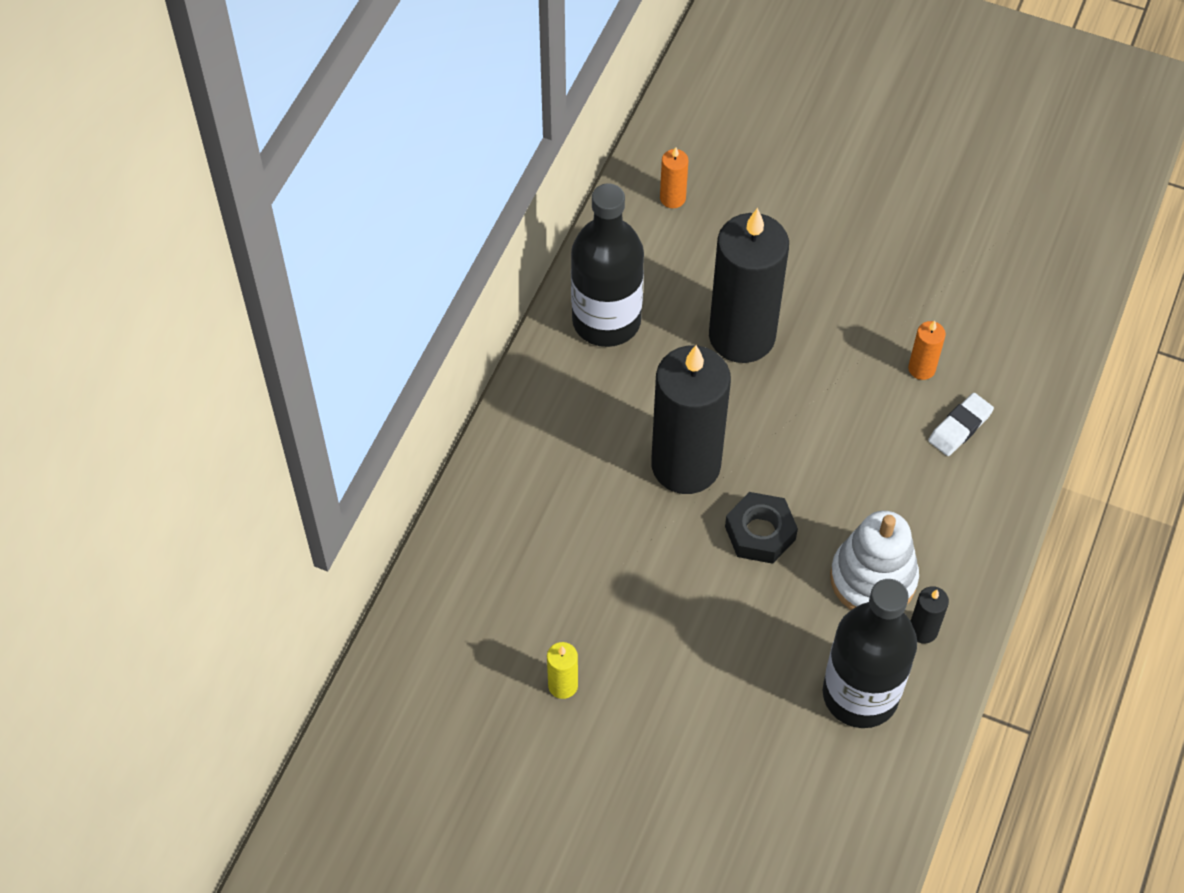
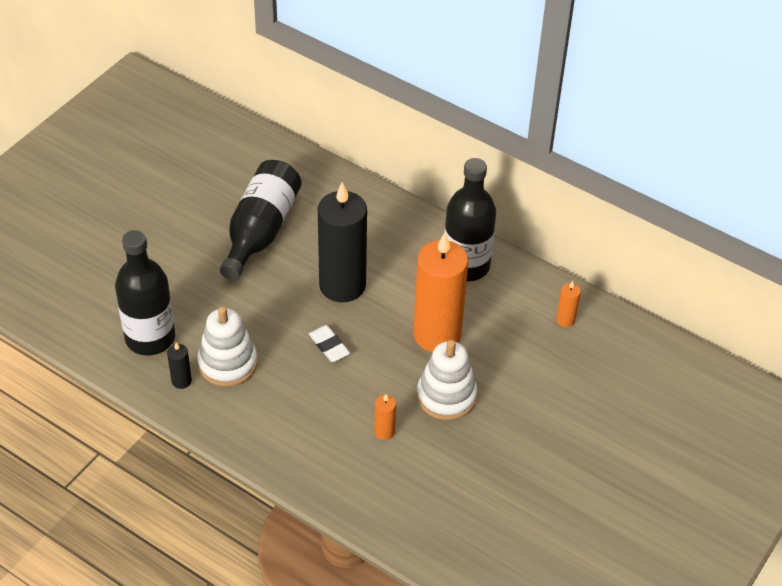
camera: 100 degrees right, 10 degrees down
(563, 685) = (210, 202): yellow candle -> none
(606, 597) = (260, 231): none -> black bottle
(742, 336) = (437, 334): black candle -> orange candle
(760, 533) = (280, 312): black nut -> none
(842, 310) = (446, 396): none -> white stacking toy
(960, 427) = (329, 442): white eraser -> white eraser (329, 346)

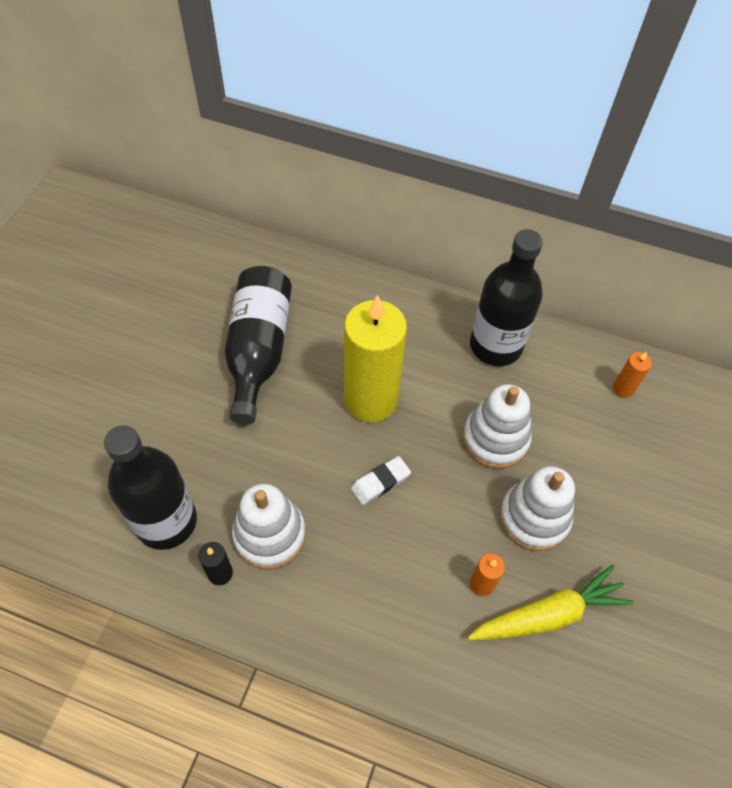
camera: 15 degrees left, 10 degrees up
(329, 346) = (380, 482): white eraser -> white eraser turned 75 degrees counterclockwise
(342, 285) = (370, 399): black candle -> yellow candle
(430, 463) = (548, 614): none -> yellow carrot
(437, 334) = (495, 439): orange candle -> white stacking toy

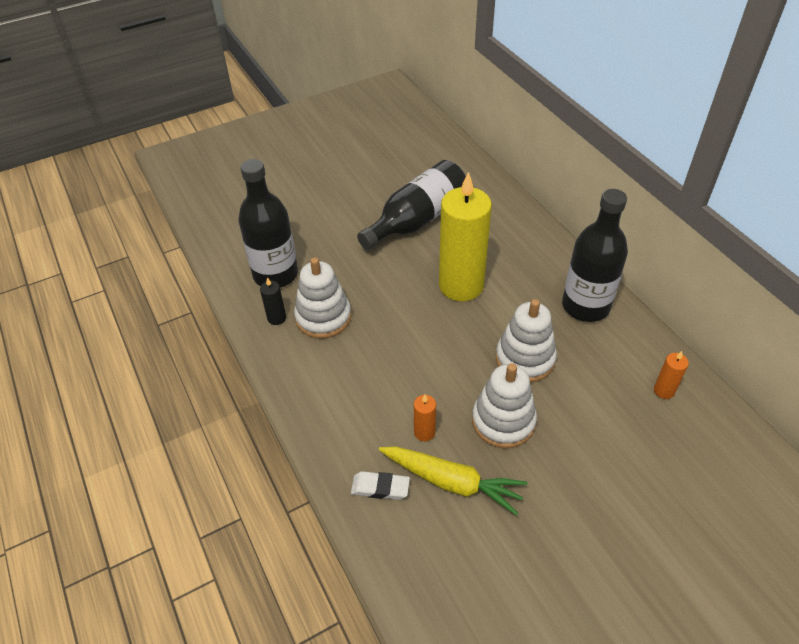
camera: 45 degrees right, 10 degrees down
(380, 482) = (419, 333): white eraser -> white eraser (380, 488)

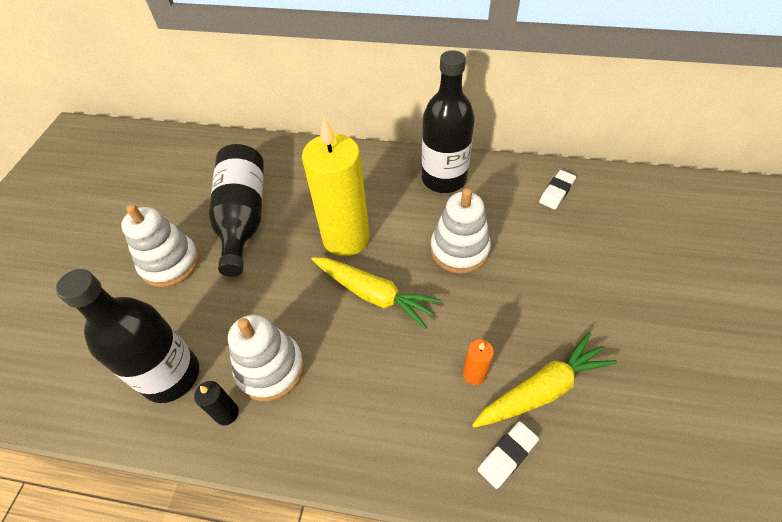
camera: 50 degrees left, 5 degrees up
(430, 333) = (374, 294): none -> yellow carrot
(503, 421) = (508, 307): white stacking toy -> white stacking toy (170, 263)
(664, 391) = (556, 192): orange candle -> white eraser

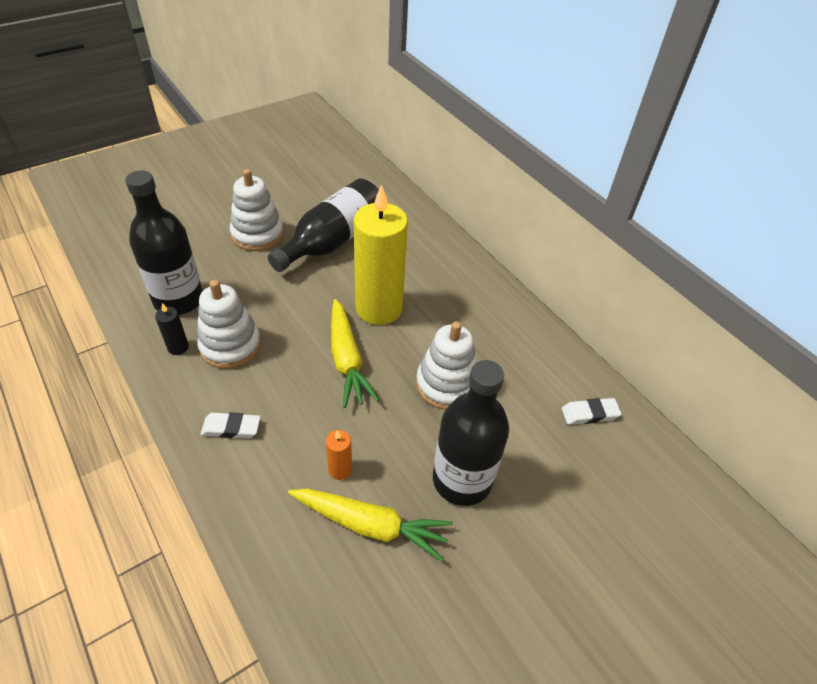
camera: 40 degrees right, 5 degrees down
(444, 179) = (507, 327): black bottle -> black bottle (462, 480)
(507, 455) = (290, 536): white eraser -> white eraser (231, 428)

